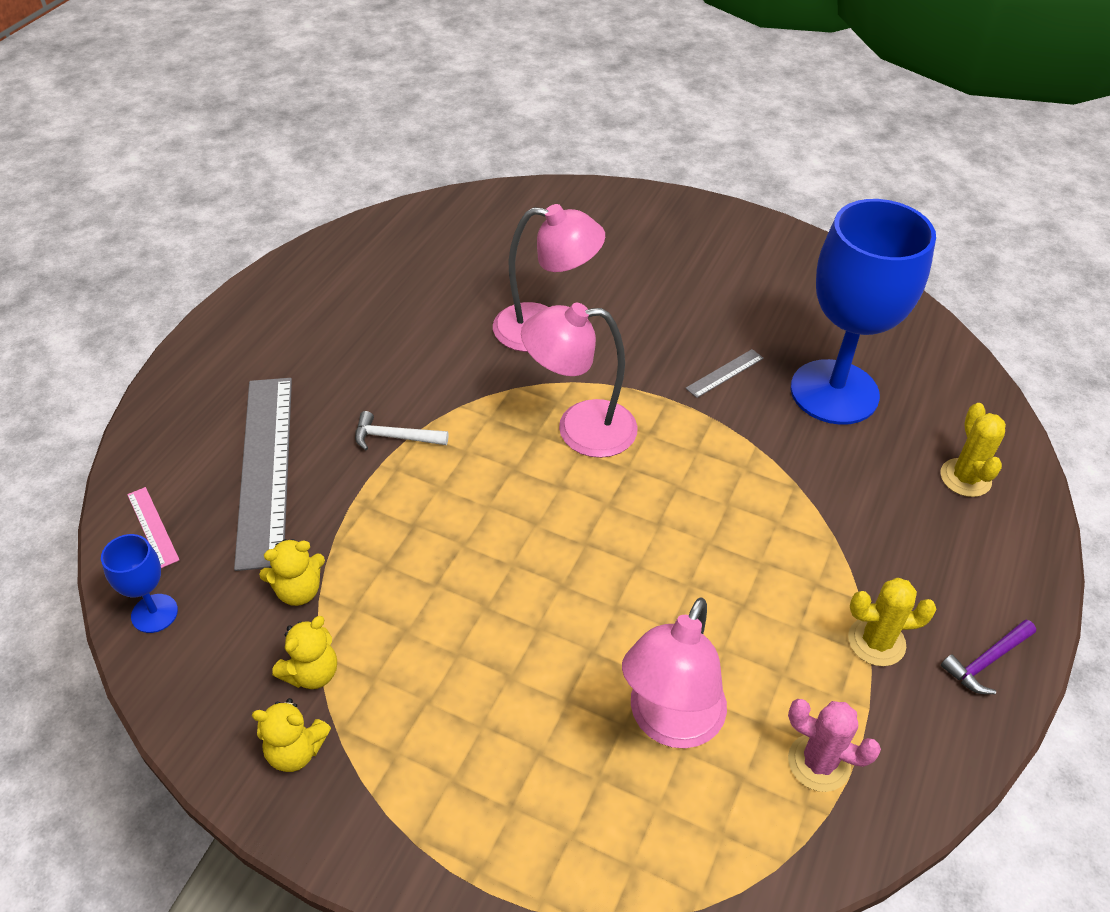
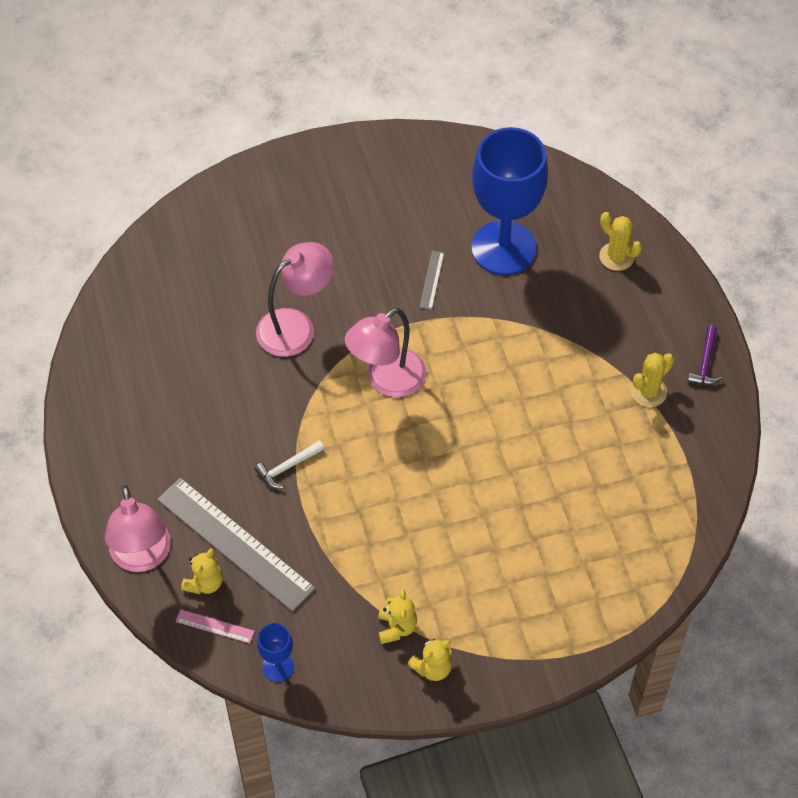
camera: 40 degrees left, 10 degrees up
(298, 591) = (339, 594): yellow teddy bear -> yellow teddy bear (204, 583)
(669, 723) = (590, 511): pink lamp -> pink lamp (142, 557)
(818, 763) = (672, 476): pink cactus -> none

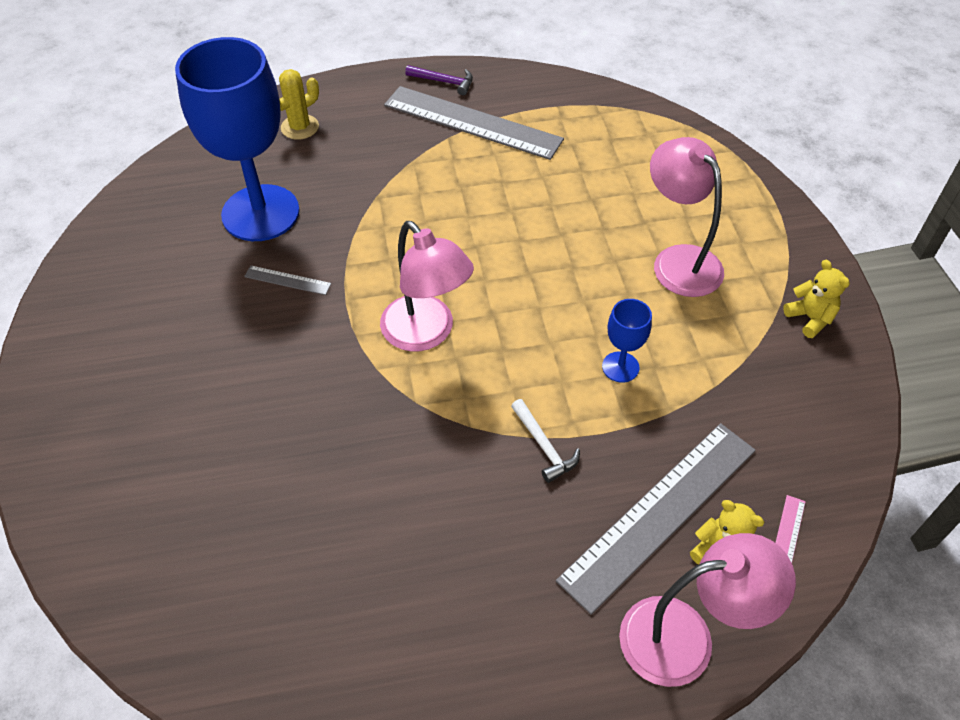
camera: 85 degrees left, 5 degrees down
(278, 667) = (833, 471): blue goblet -> blue goblet (620, 367)
(296, 326) = (324, 425): pink lamp -> pink lamp (678, 260)
(396, 627) = (764, 347): yellow teddy bear -> none
(648, 392) = (472, 122): yellow cactus -> grey ruler

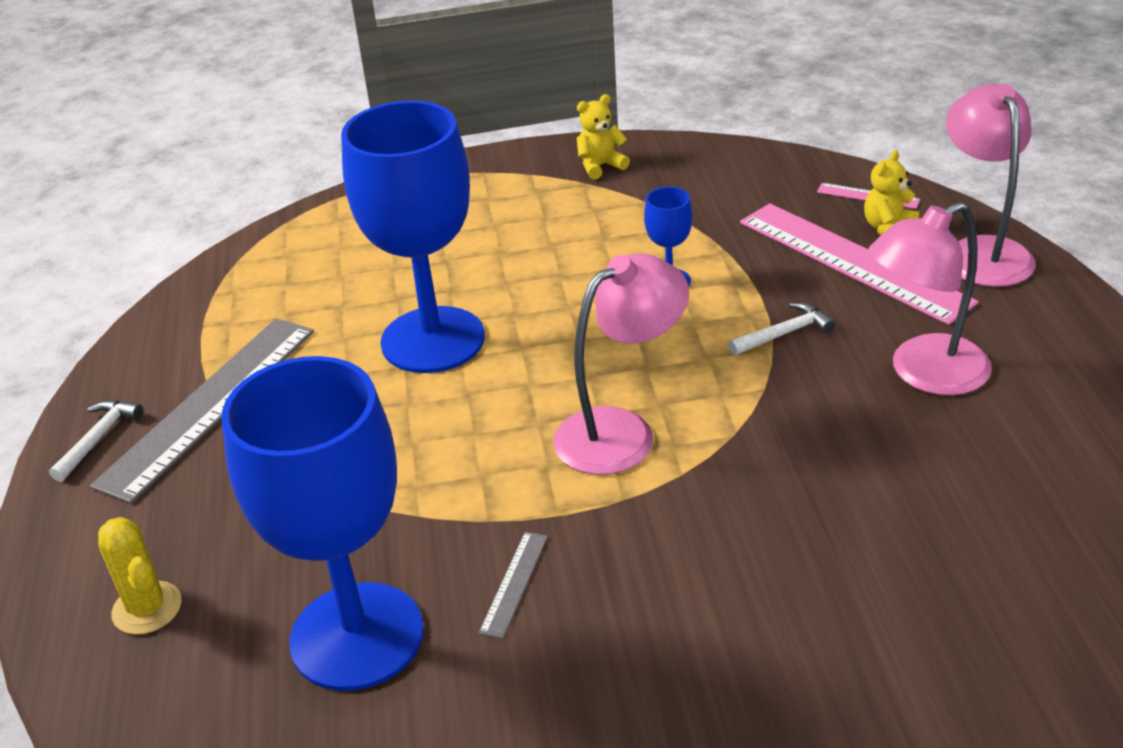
camera: 85 degrees left, 15 degrees down
(444, 82) = (98, 439): purple hammer -> white hammer
(539, 223) = (433, 340): none -> blue goblet
(660, 513) = (853, 261): grey ruler -> pink ruler
(678, 260) = (512, 239): pink lamp -> pink lamp (924, 373)

